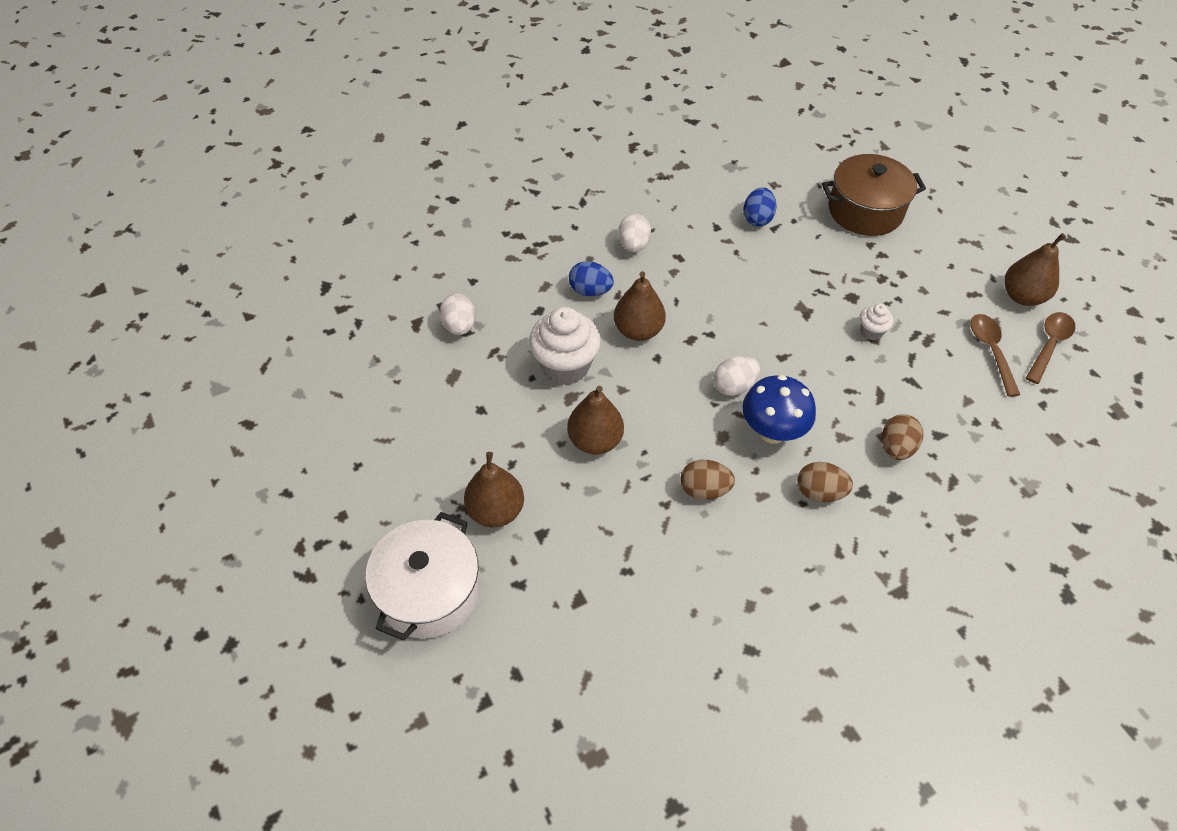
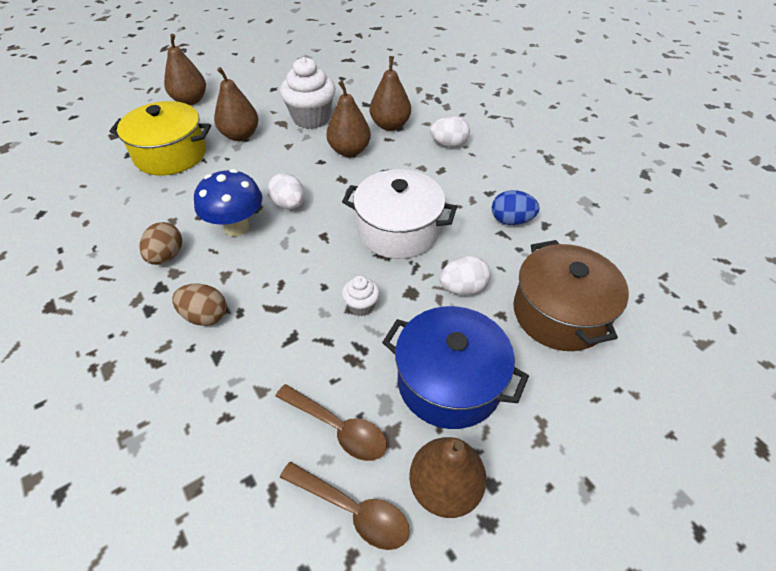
camera: 85 degrees right, 5 degrees down
(429, 591) = (140, 84): white pot -> white pot (398, 230)
(459, 326) = (347, 74): white egg -> white egg (463, 288)
(590, 291) = (390, 125): blue egg -> brown pear
(632, 516) = (170, 154): none -> yellow pot
(704, 490) = (185, 189): brown egg -> none
(939, 284) = (449, 382): none -> blue pot
(990, 351) = (338, 428): brown spoon -> brown spoon turned 45 degrees clockwise

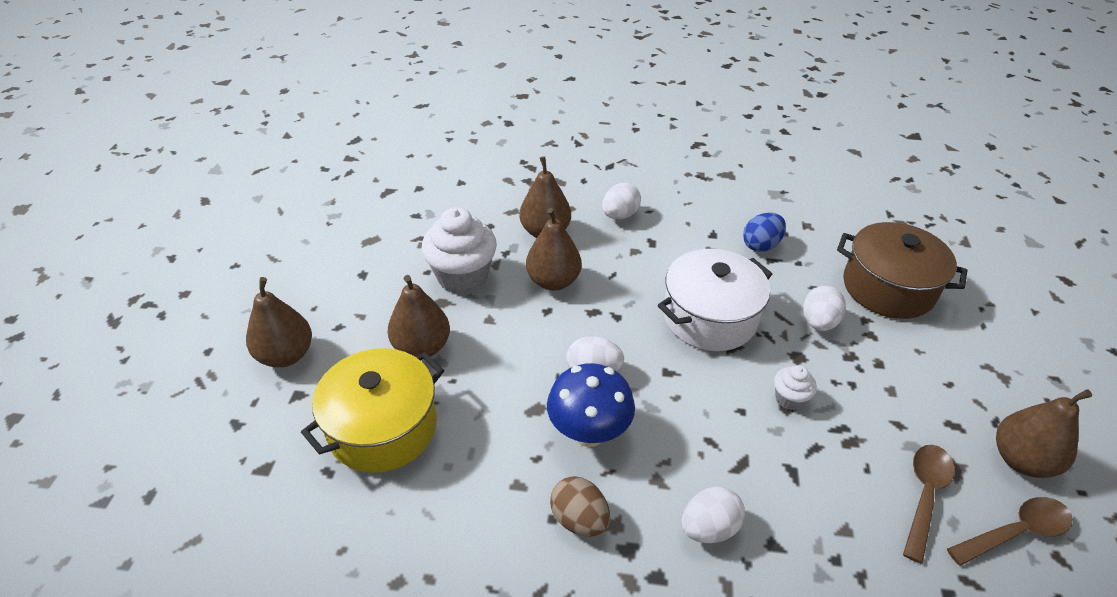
camera: 50 degrees left, 5 degrees down
(205, 316) = (708, 528): brown egg -> white egg
(338, 428) = (924, 495): brown spoon -> brown spoon turned 45 degrees counterclockwise
(449, 382) = (918, 394): blue pot -> none

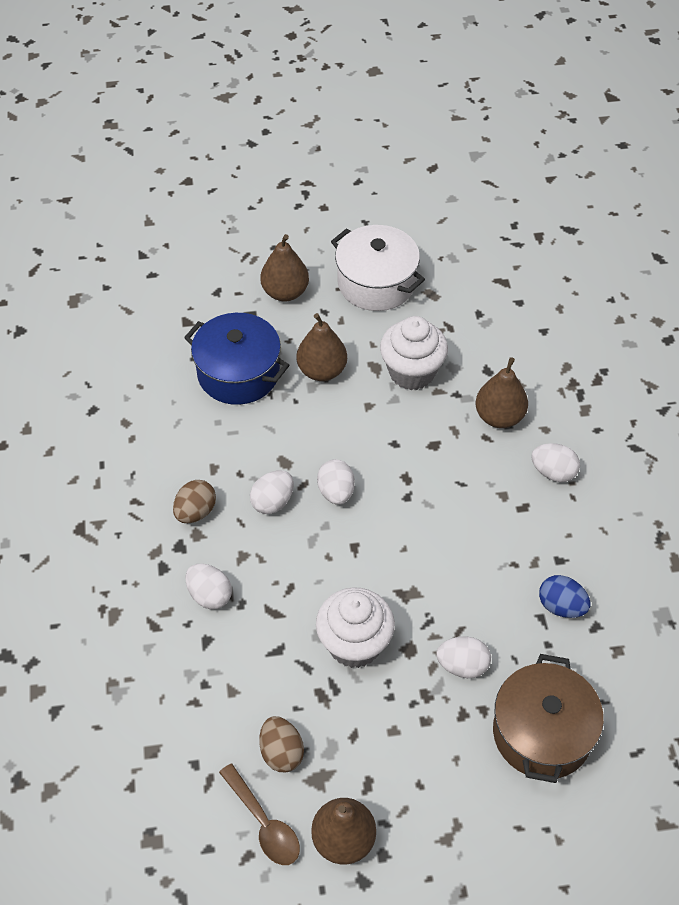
camera: 75 degrees right, 10 degrees up
(383, 427) = (238, 373): yellow pot -> blue pot
(553, 281) = (433, 439): brown pear -> none
(588, 433) = (273, 502): blue mushroom -> white egg
(709, 317) = (433, 571): white pot -> white pot (376, 283)
(789, 399) = (354, 644): white cupcake -> white cupcake, size x2.05
(924, 495) = (281, 752): brown spoon -> brown egg

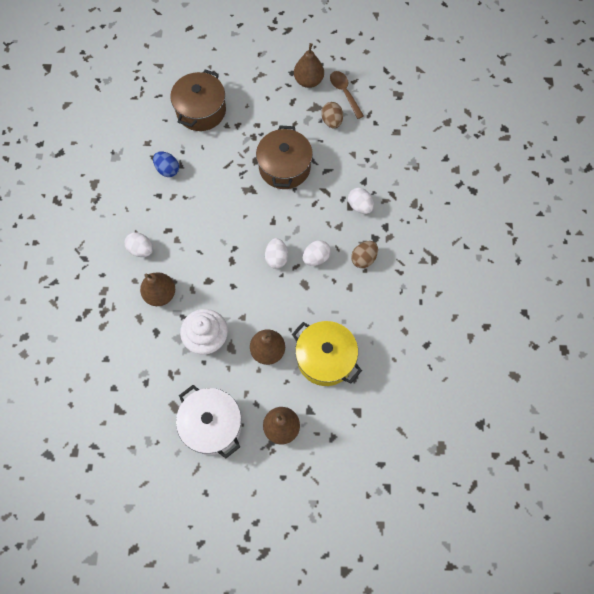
camera: 170 degrees left, 15 degrees up
(238, 373) = (325, 358): blue pot -> yellow pot
(354, 644) = (284, 167): white cupcake -> brown pot
(462, 665) = (230, 148): white egg -> none

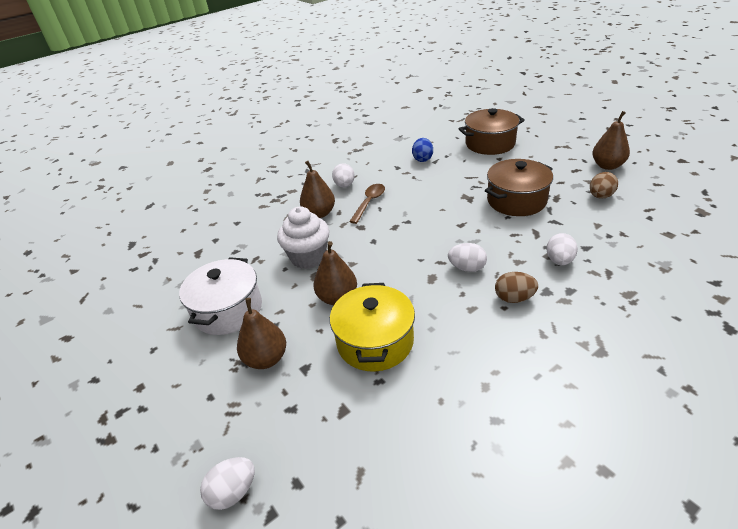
camera: 55 degrees right, 30 degrees down
(276, 258) = (432, 247): white egg -> white egg (233, 492)
(344, 93) = (637, 186): brown spoon -> brown spoon (369, 202)

